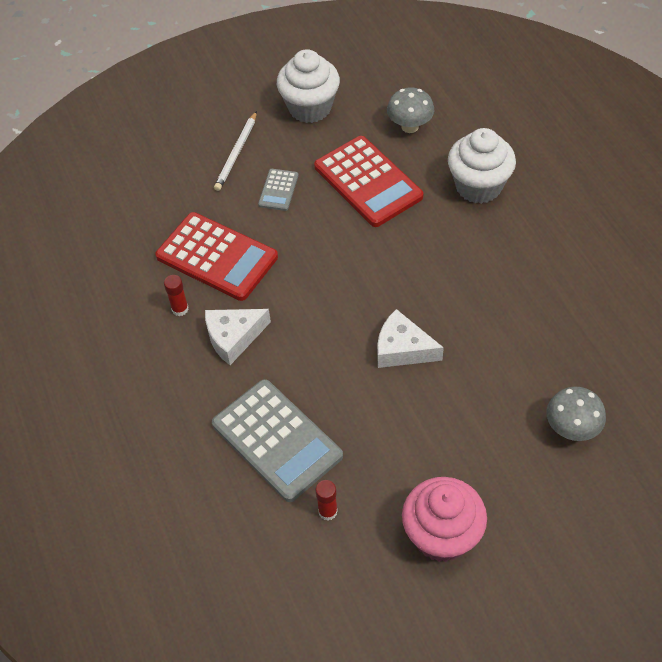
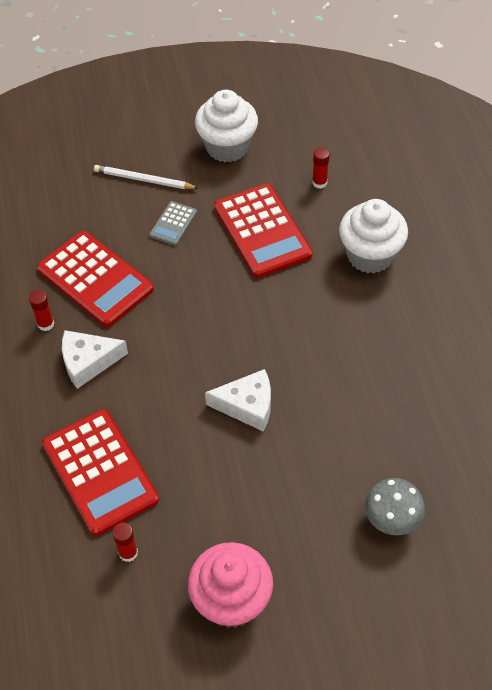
camera: 10 degrees right, 0 degrees up
(236, 153) = (143, 180): white pencil -> white pencil turned 75 degrees clockwise
(277, 440) = (100, 472): grey calculator -> red calculator
(402, 349) = (247, 405): white cheese -> white cheese turned 150 degrees clockwise
(410, 126) = (319, 183): grey mushroom -> red glue stick

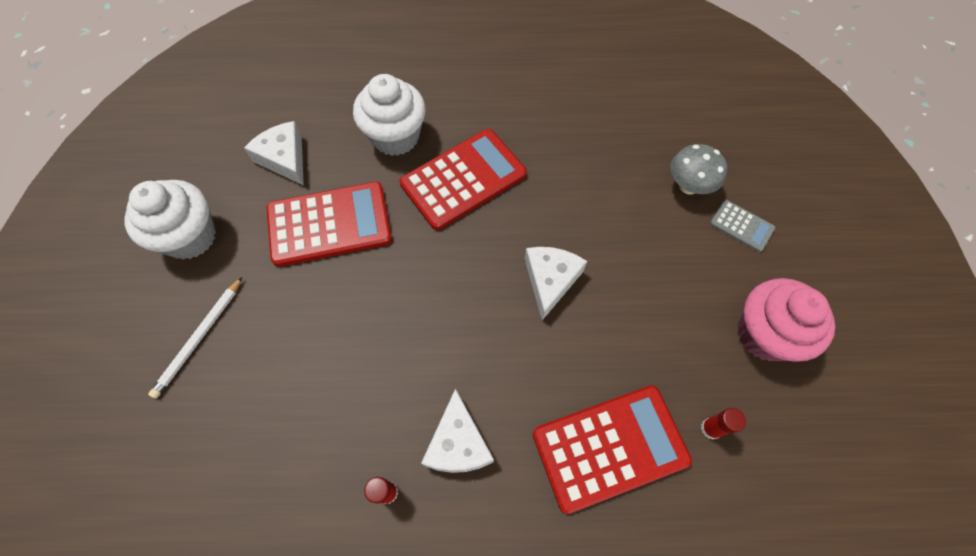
camera: 80 degrees left, 10 degrees up
(95, 279) = (336, 419): red calculator -> red calculator (463, 179)
(173, 224) = (283, 314): grey calculator -> grey calculator (741, 226)
(319, 183) = (284, 159): red glue stick -> white cheese

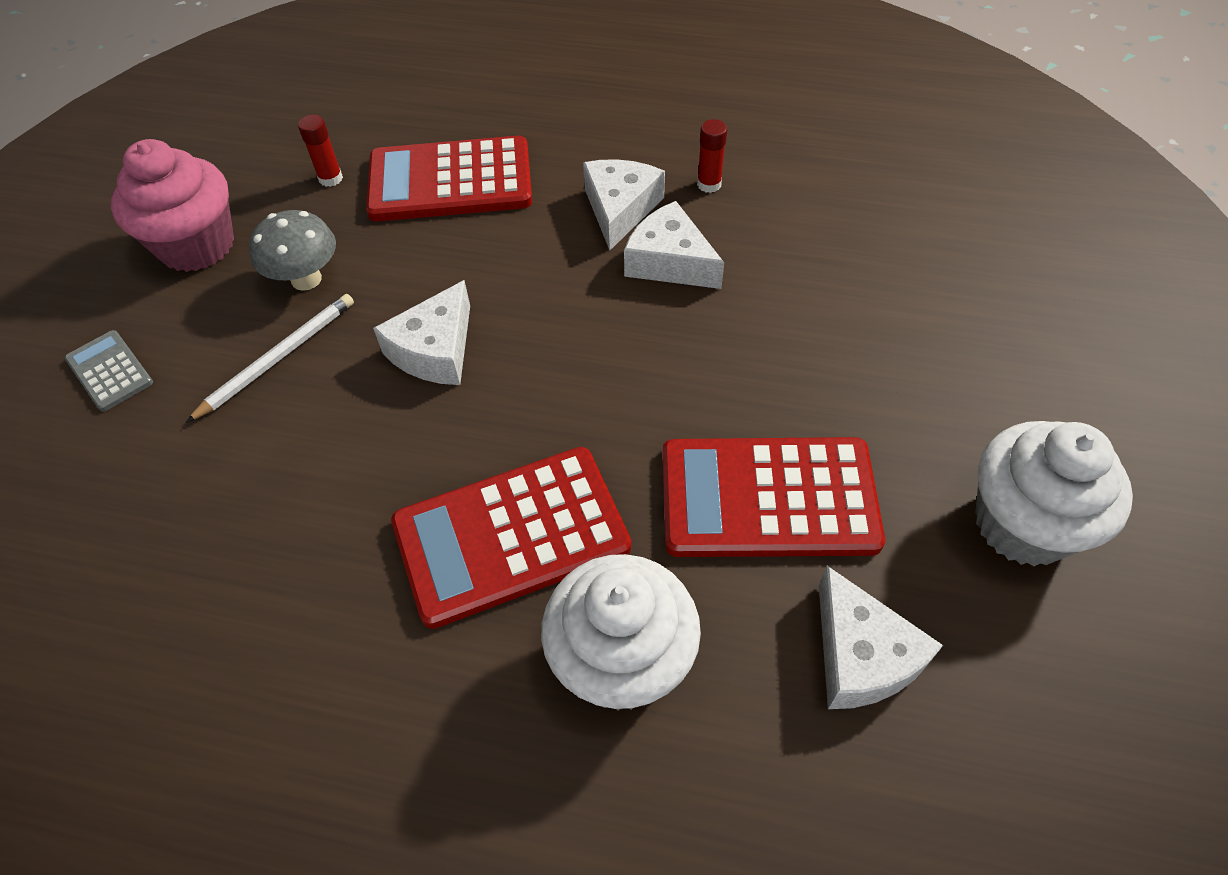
camera: 165 degrees left, 10 degrees down
(199, 338) = (965, 365): white pencil -> white pencil (278, 358)
(409, 392) = (669, 262): none -> white cheese
(688, 186) = (136, 446): grey mushroom -> grey mushroom (306, 279)

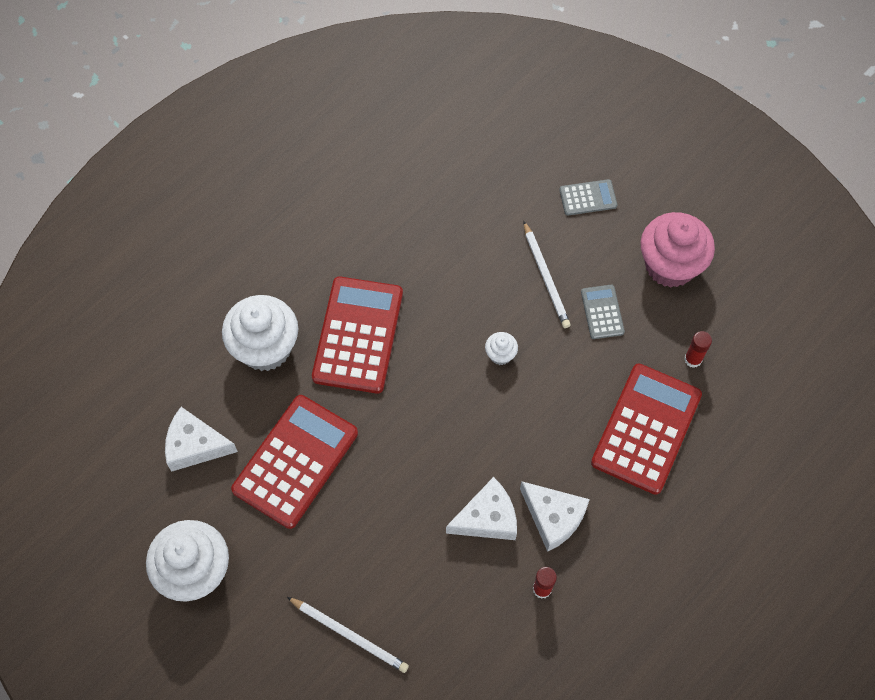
camera: 120 degrees right, 10 degrees up
(306, 279) = (602, 312): grey mushroom -> grey calculator
(435, 350) = (500, 355): white cheese -> white cupcake
(920, 314) = (349, 635): none -> white pencil

